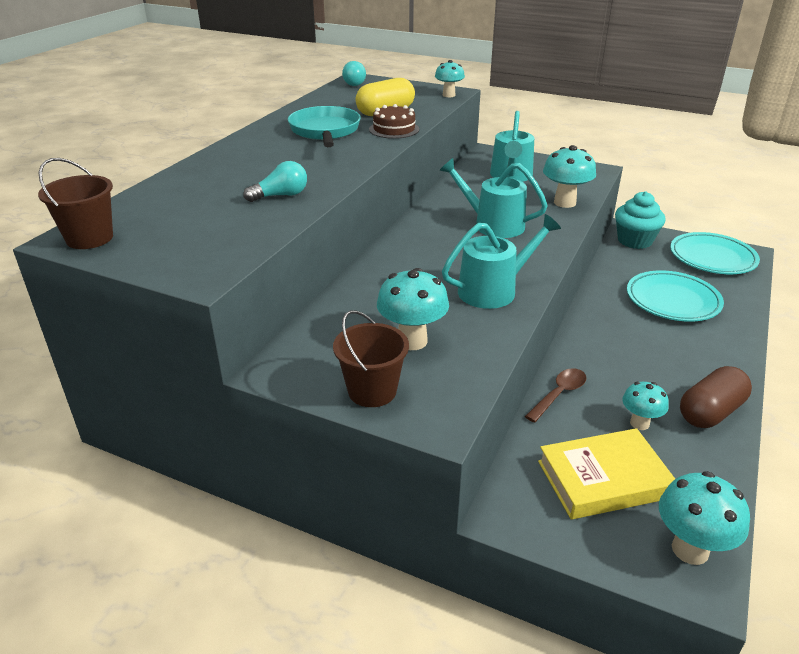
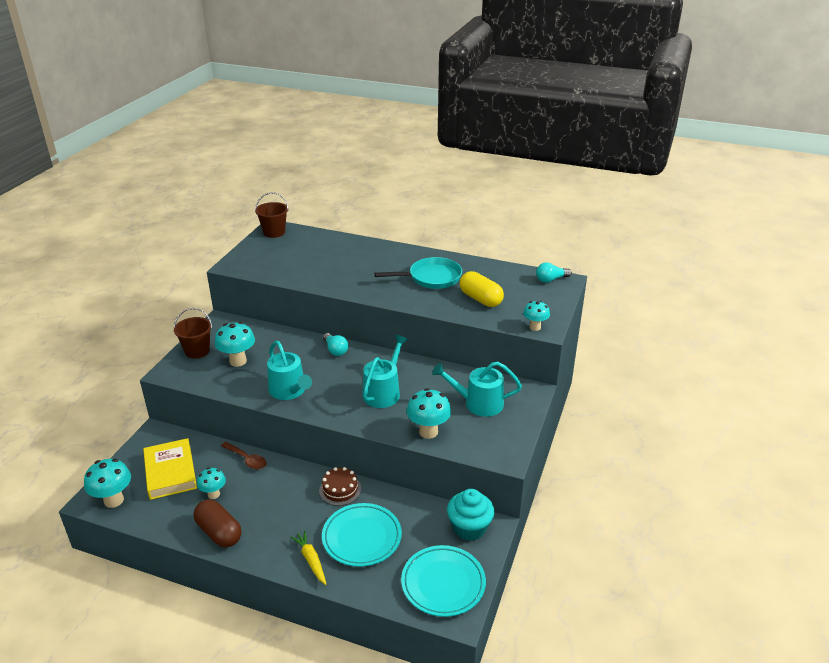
camera: 85 degrees right, 0 degrees up
(281, 195) = (322, 274): turquoise light bulb -> turquoise light bulb (335, 350)
(394, 129) = (441, 305): brown cake -> brown cake (340, 489)
(721, 334) = (311, 560): none -> yellow carrot

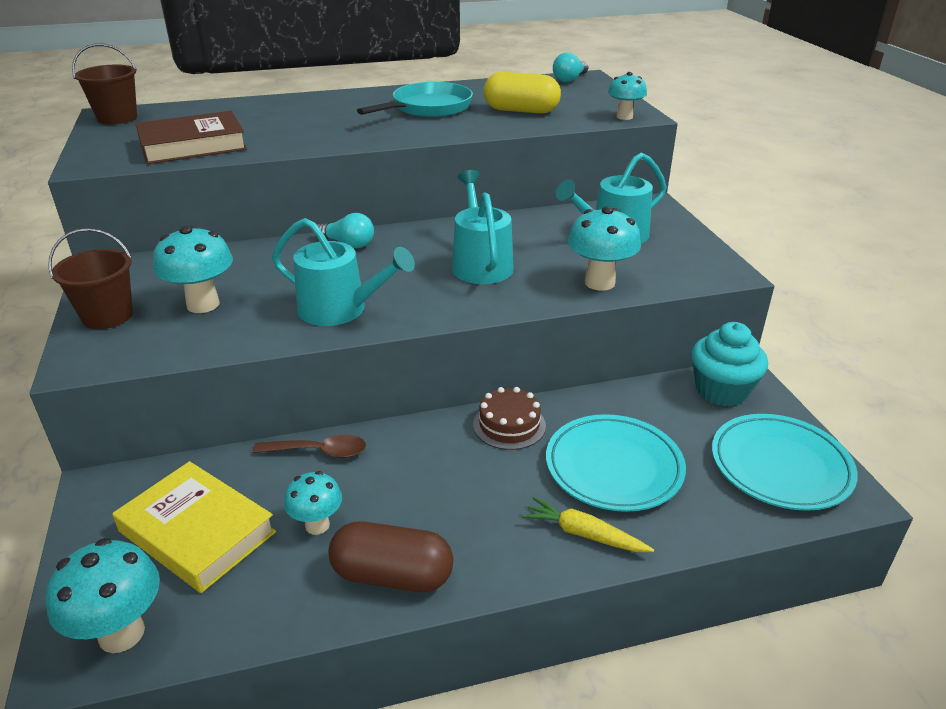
camera: 35 degrees left, 0 degrees up
(286, 267) = (193, 145): none -> brown book

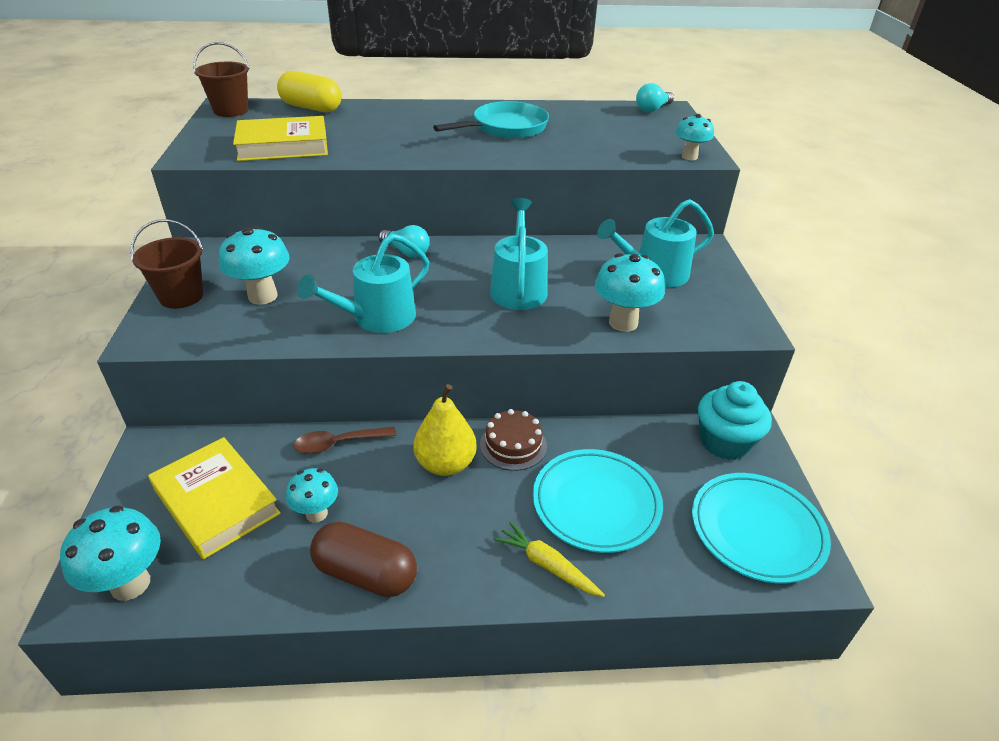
camera: 10 degrees right, 5 degrees up
(193, 145) = (283, 146): brown book -> yellow book
(319, 452) = (338, 443): brown spoon -> brown spoon turned 150 degrees clockwise
(340, 309) = (377, 318): turquoise watering can -> turquoise watering can turned 105 degrees clockwise
(443, 454) = (445, 464): none -> yellow pear
(521, 111) = (592, 140): yellow capsule -> yellow capsule (311, 108)

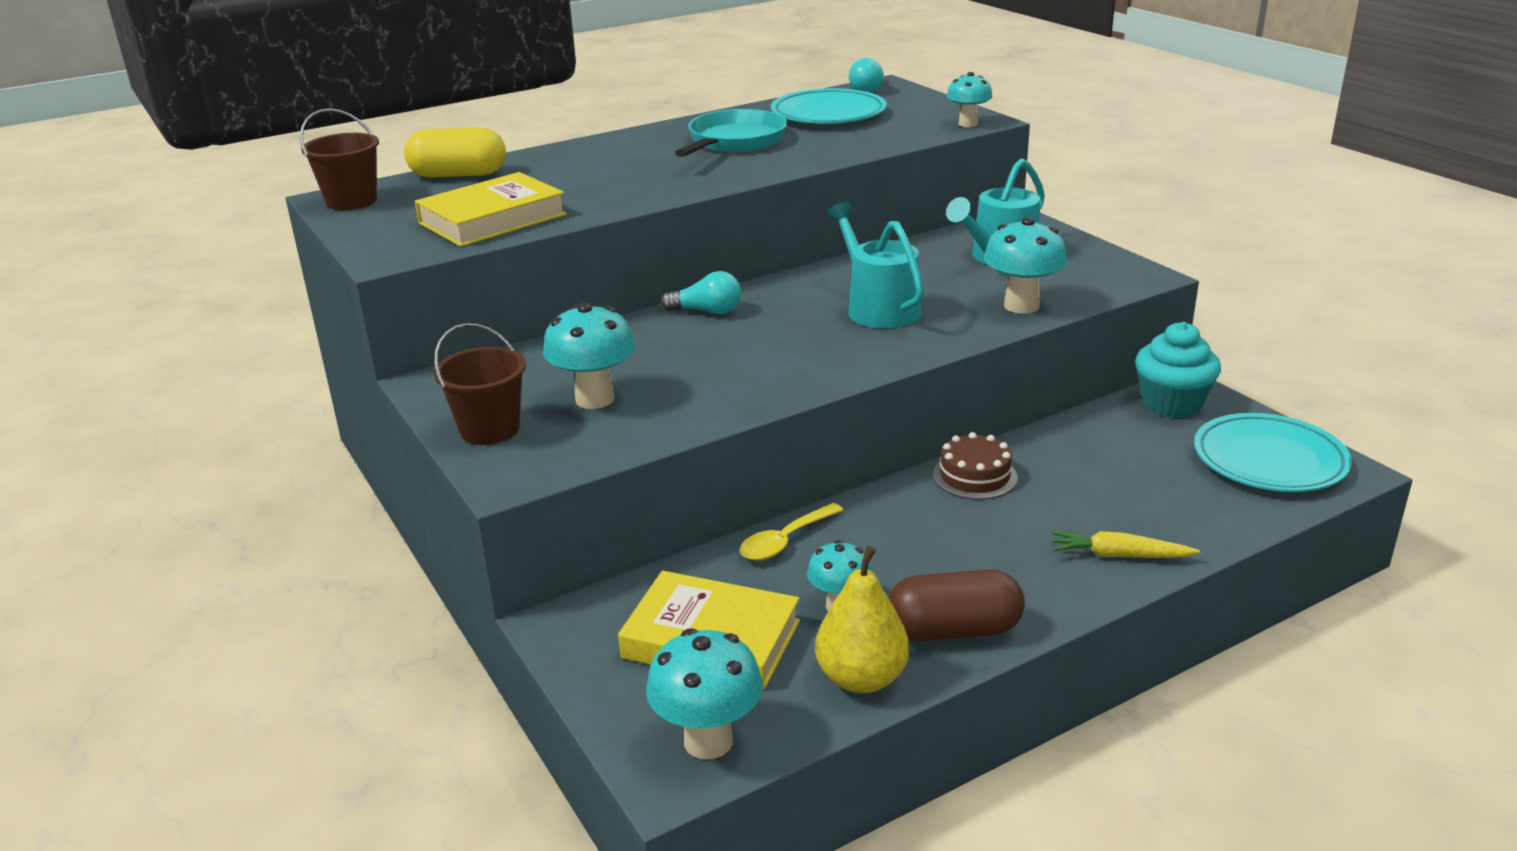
camera: 25 degrees left, 10 degrees down
(338, 443) = (785, 541): brown spoon -> yellow spoon
(377, 318) = (761, 377): turquoise watering can -> none
(445, 464) = (924, 516): yellow pear -> yellow pear (861, 678)
(596, 504) = (1109, 493): turquoise plate -> turquoise plate (828, 114)

